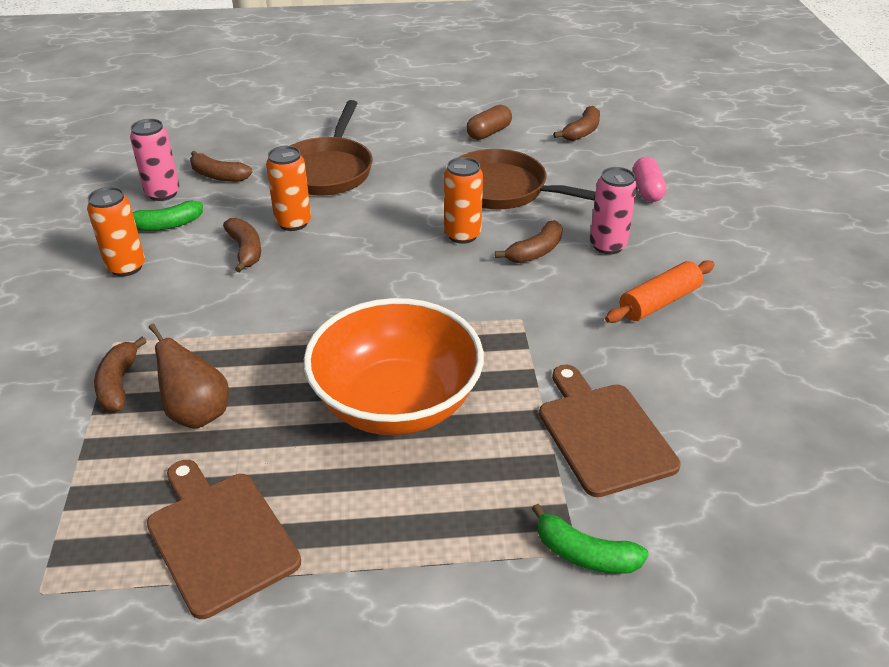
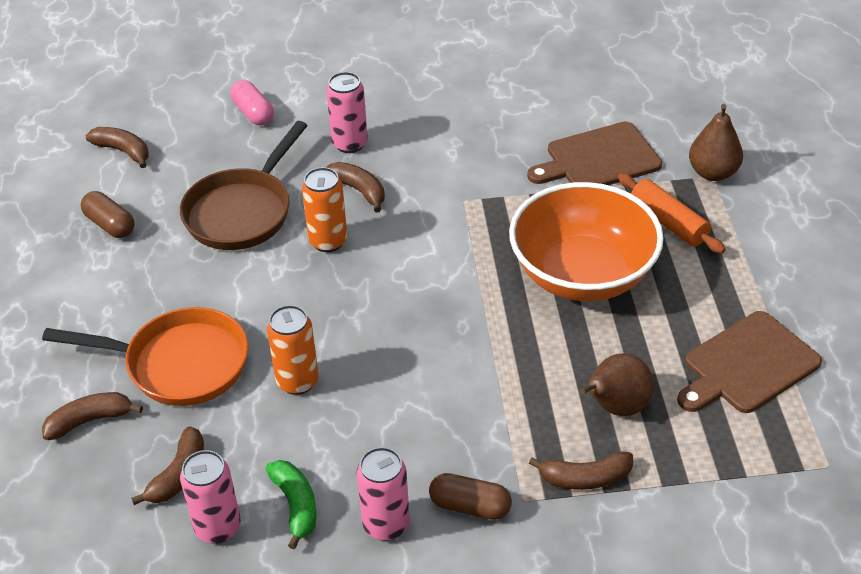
camera: 90 degrees left, 5 degrees up
(122, 311) = (470, 506): none -> brown capsule
(126, 267) = (386, 525): orange can -> pink can
(245, 250) = (353, 416): brown banana -> brown banana (90, 421)
(327, 170) = (179, 364): brown pan -> orange pan
(585, 554) = (712, 173): green banana -> brown pear
(647, 190) = (253, 113): pink capsule -> pink capsule turned 60 degrees clockwise
(659, 302) = (435, 119): orange rolling pin -> orange rolling pin (668, 222)

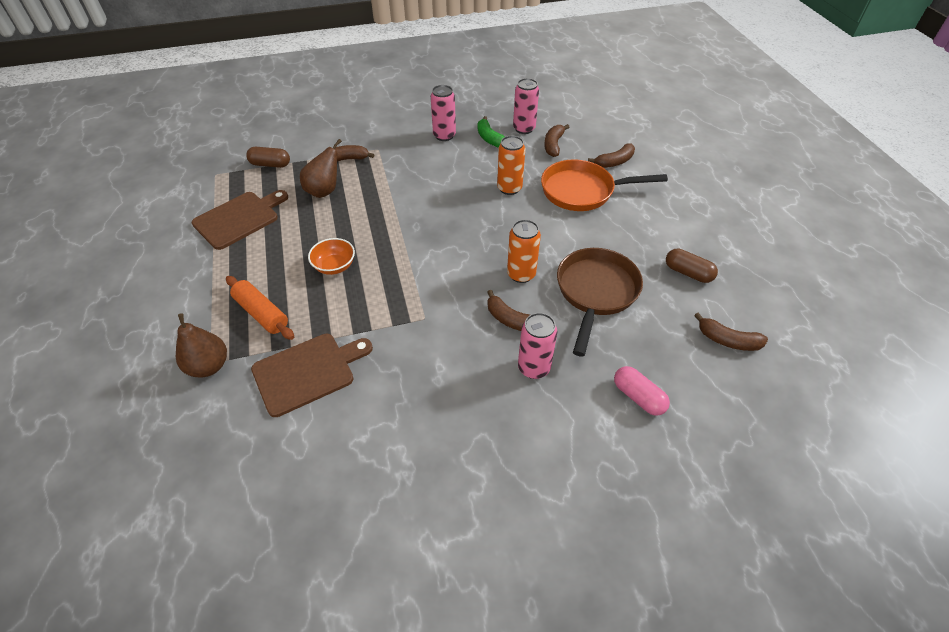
camera: 170 degrees right, 5 degrees up
(470, 506) = (404, 145): brown capsule -> brown capsule (270, 164)
(582, 274) = (334, 266): orange bowl -> orange bowl, size x0.43

